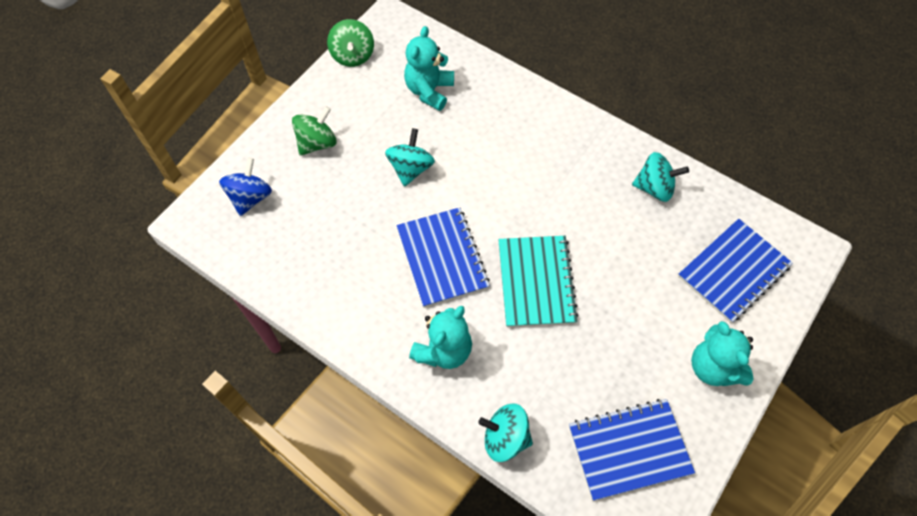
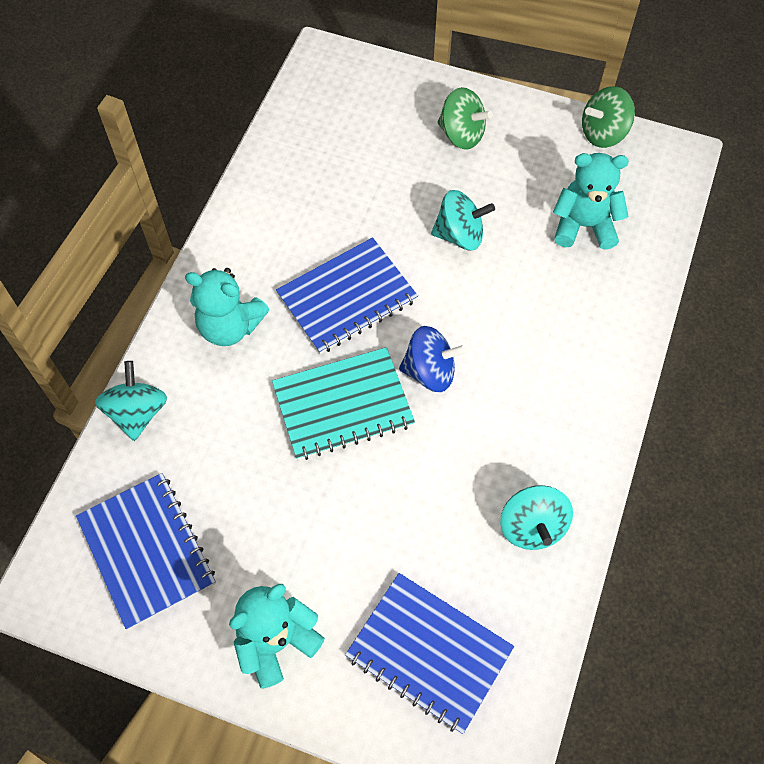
camera: 75 degrees right, 0 degrees up
(250, 197) = (368, 97): blue spinning top -> blue spinning top (430, 371)

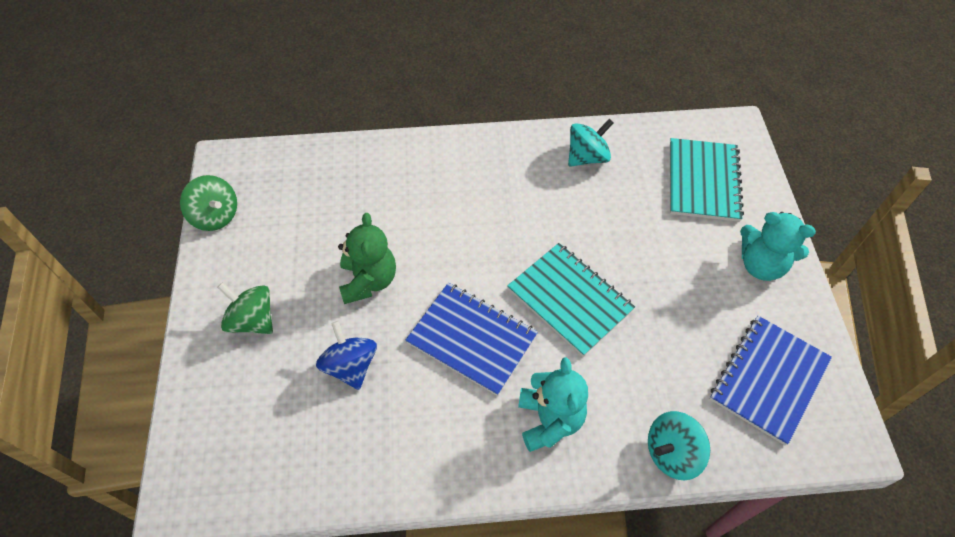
camera: 115 degrees left, 5 degrees down
(429, 652) = (703, 181): blue notebook -> turquoise notebook
(430, 371) = (507, 254): blue spinning top -> blue spinning top (350, 366)
(460, 235) = (368, 280): turquoise spinning top -> green teddy bear
(461, 135) = (252, 320): green spinning top -> green spinning top turned 60 degrees counterclockwise
(584, 226) = (322, 201): turquoise teddy bear -> none

